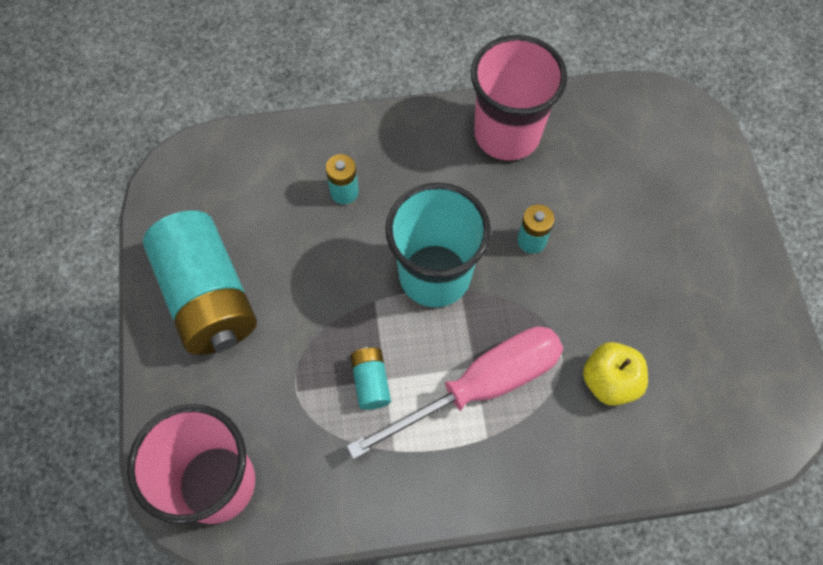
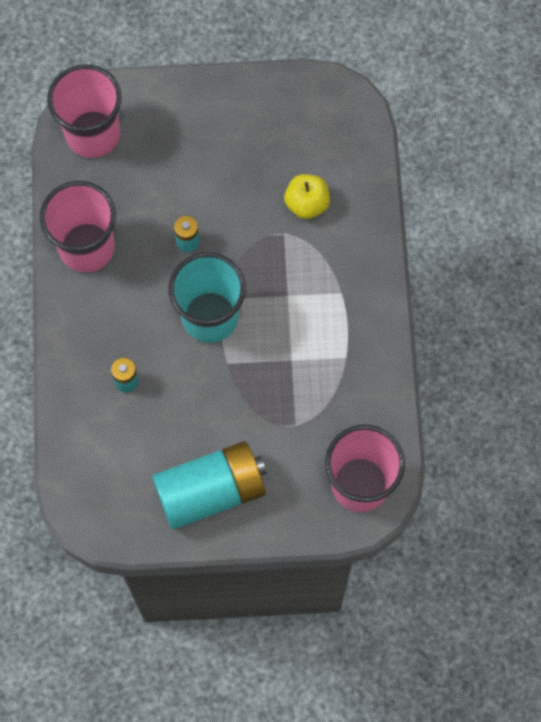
camera: 85 degrees left, 5 degrees up
(371, 382) = (293, 370): turquoise battery -> none
(480, 387) = (303, 293): pink screwdriver -> none
(653, 125) = (93, 134): none -> pink cup

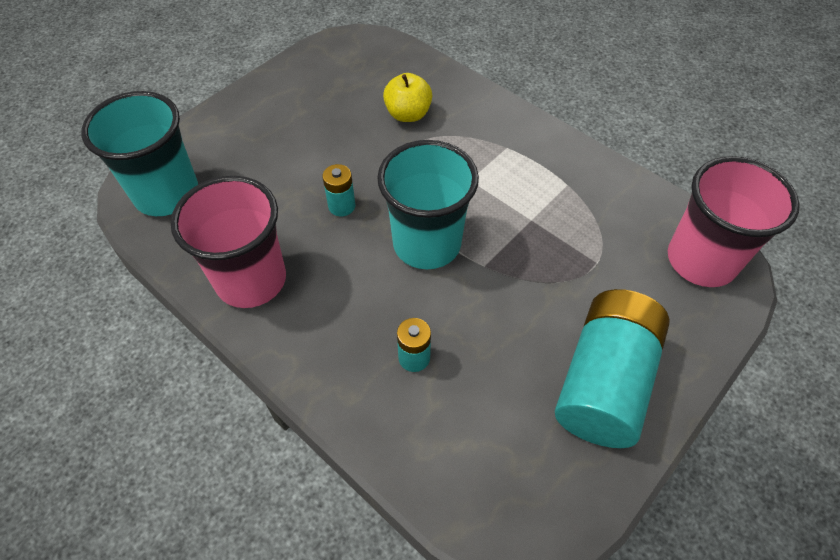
camera: 45 degrees left, 15 degrees down
(93, 134) = (166, 194): pink cup -> turquoise cup

